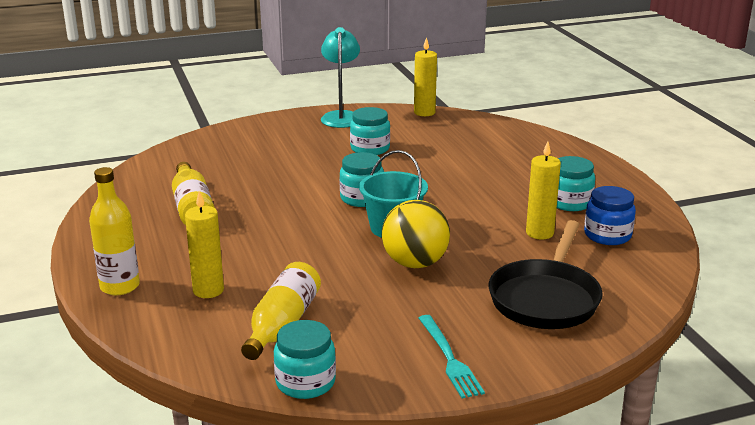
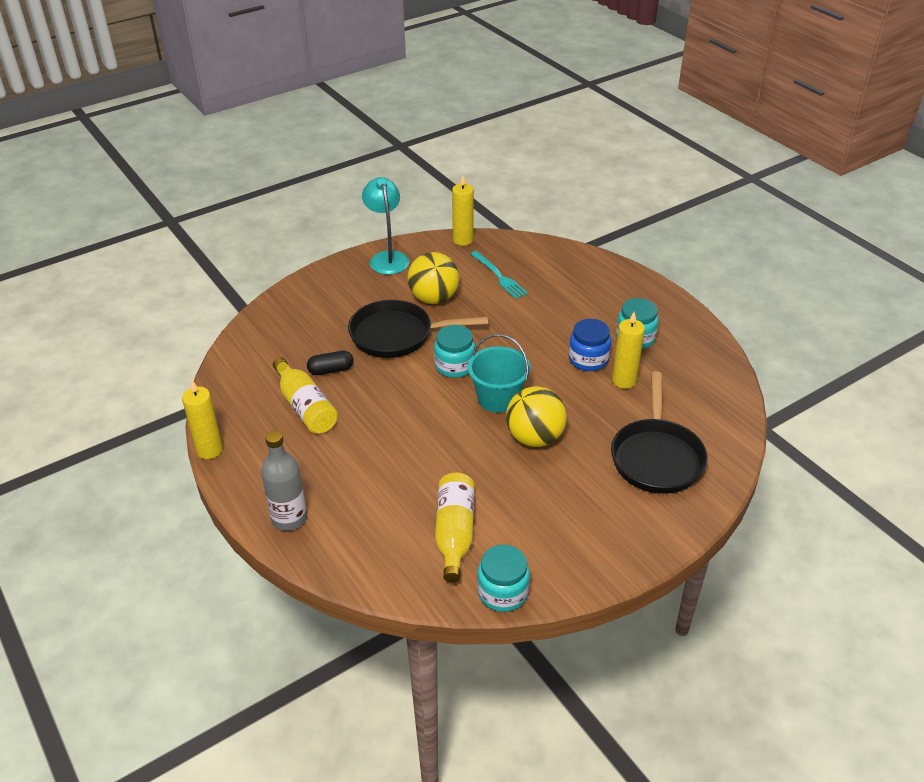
camera: 15 degrees left, 15 degrees up
(120, 286) = (289, 518): yellow bottle -> grey bottle
(208, 290) = (371, 507): yellow candle -> yellow candle (209, 450)
(235, 185) = (331, 370): none -> black capsule
(317, 169) = (397, 335): none -> black pan
(370, 149) = (434, 298): turquoise jar -> yellow ball
(449, 358) = (606, 540): turquoise fork -> turquoise fork (499, 276)
(607, 235) = (680, 373): blue jar -> blue jar (588, 359)

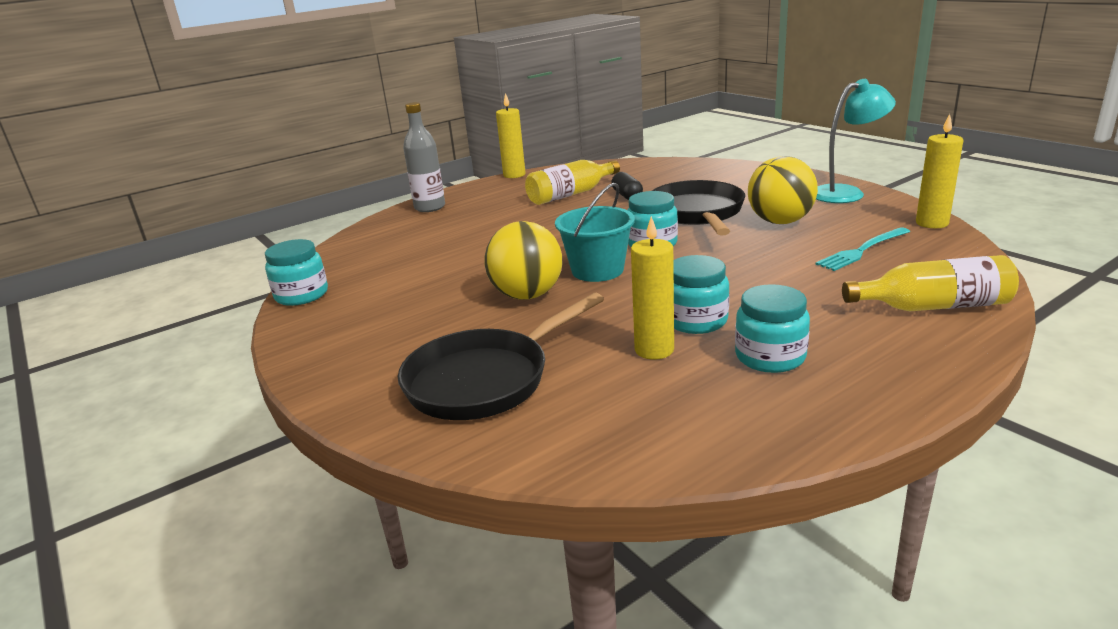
camera: 90 degrees right, 15 degrees down
(454, 533) = (389, 267): yellow bottle -> yellow bottle (933, 306)
(588, 359) = (696, 321): blue jar -> turquoise jar
(656, 457) = (485, 379): black pan -> black pan turned 45 degrees counterclockwise

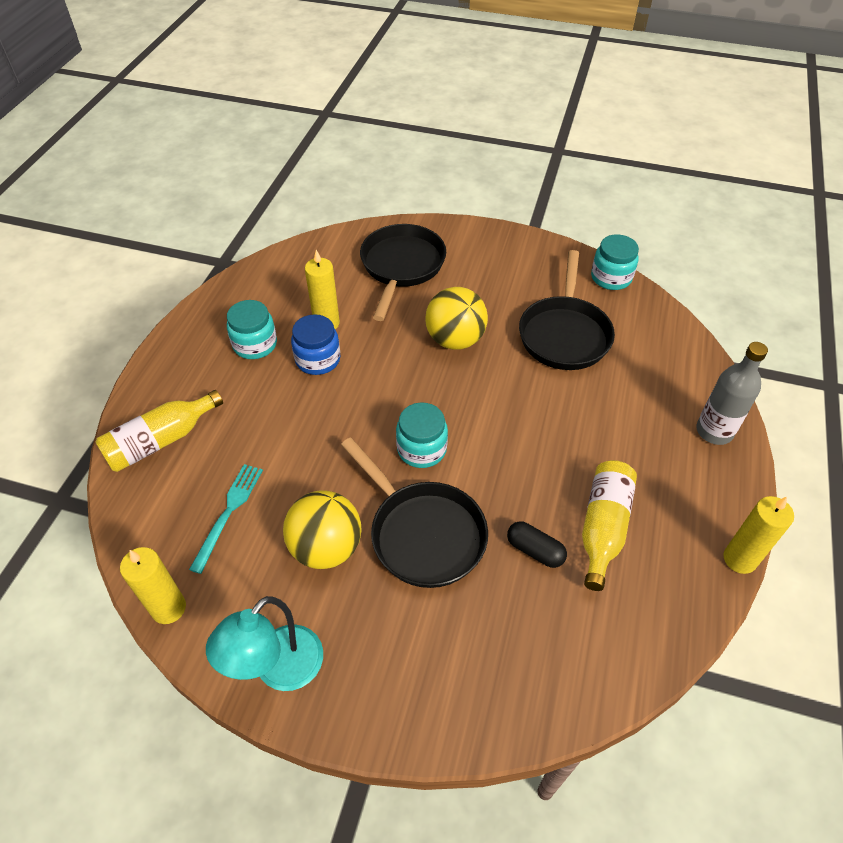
camera: 140 degrees right, 25 degrees up
(424, 272) = (564, 334): none -> black pan
(597, 270) = (433, 389): turquoise bucket -> none
(696, 321) = (318, 359): turquoise jar -> blue jar

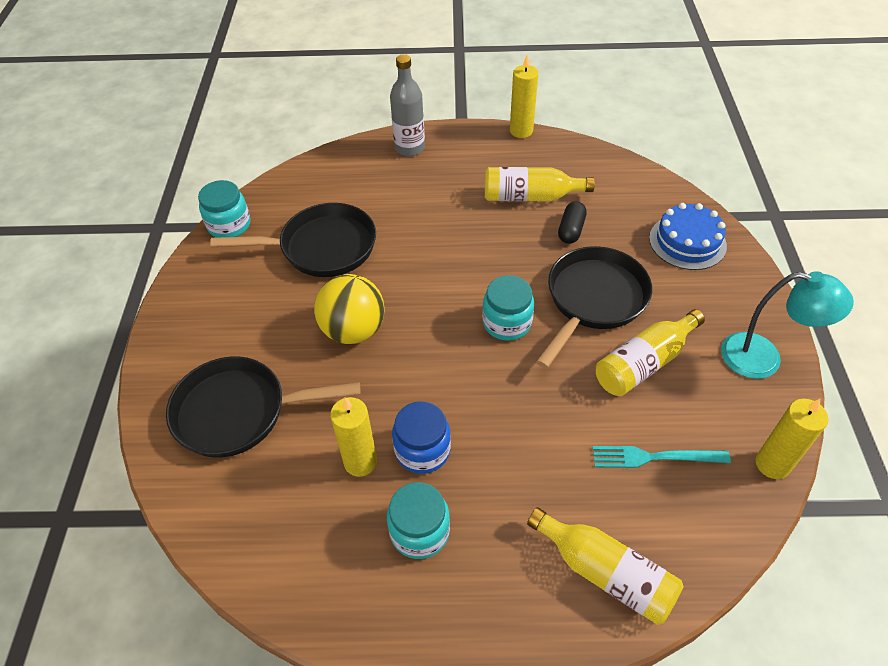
camera: 105 degrees left, 0 degrees up
(326, 547) = (644, 363): yellow ball -> yellow bottle
(479, 677) = (687, 242): none -> blue cake

